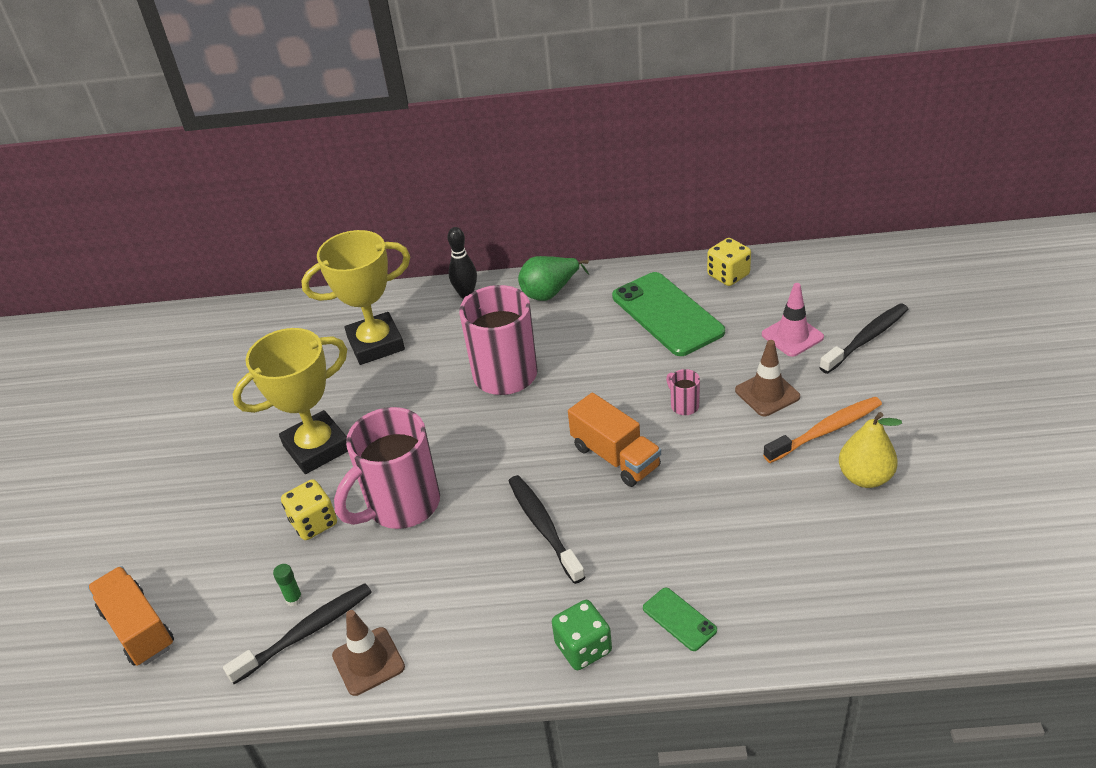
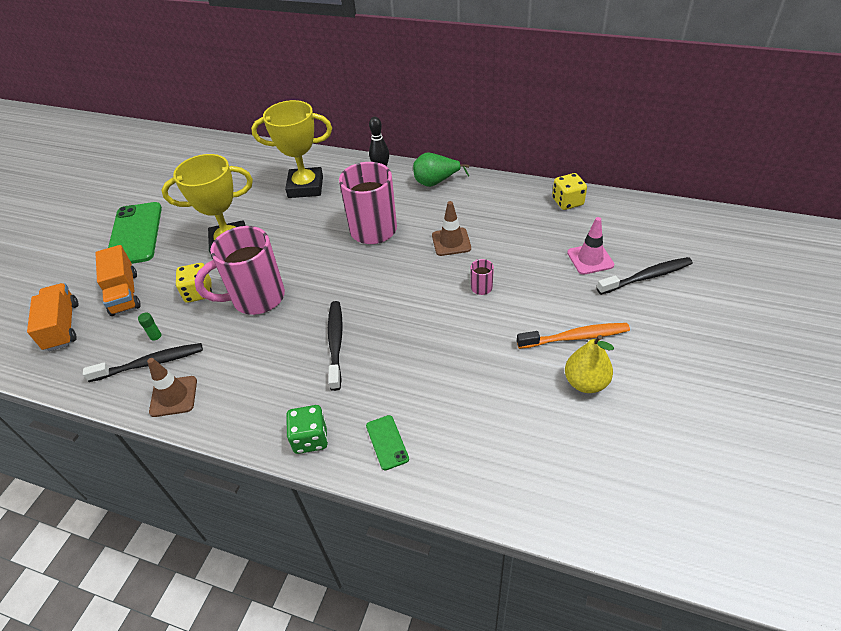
camera: 20 degrees right, 5 degrees up
(615, 457) = (412, 309): orange truck -> orange truck (124, 293)
(667, 314) = (507, 218): green phone -> green phone (135, 234)
(767, 393) = (546, 296): brown traffic cone -> brown traffic cone (451, 242)

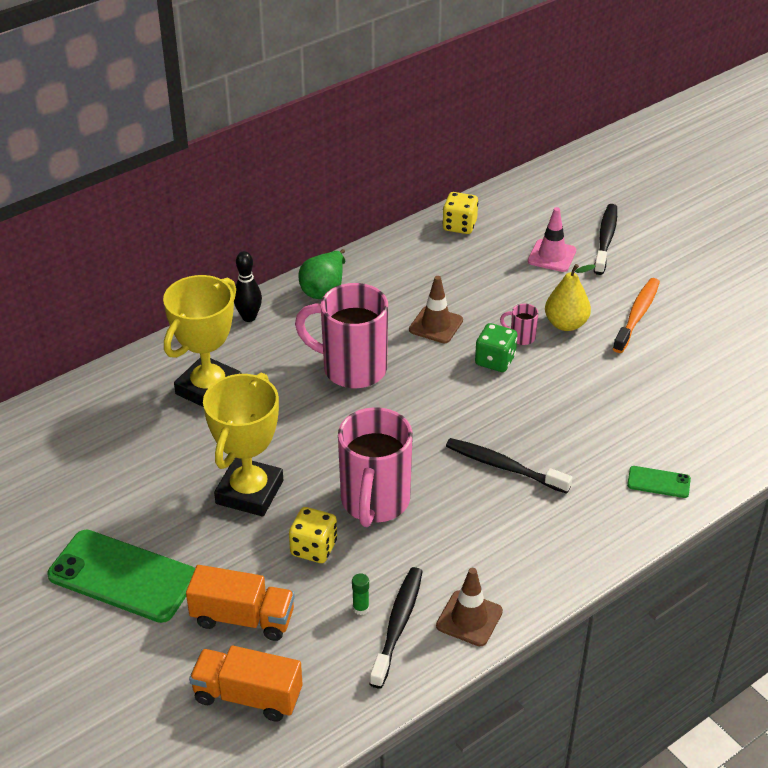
camera: 60 degrees left, 5 degrees down
(310, 438) = (613, 531): green dice -> green dice (495, 360)
(585, 382) = (690, 336): yellow pear -> yellow pear (566, 324)

